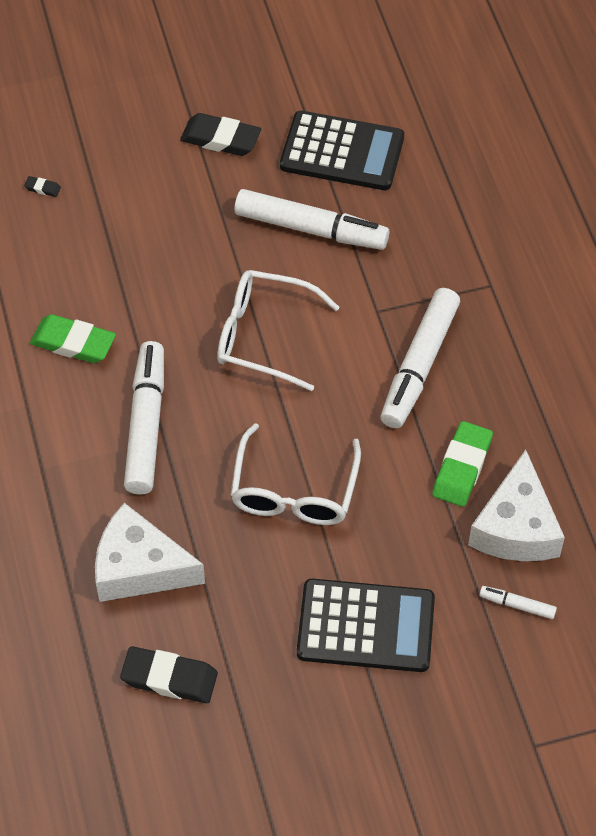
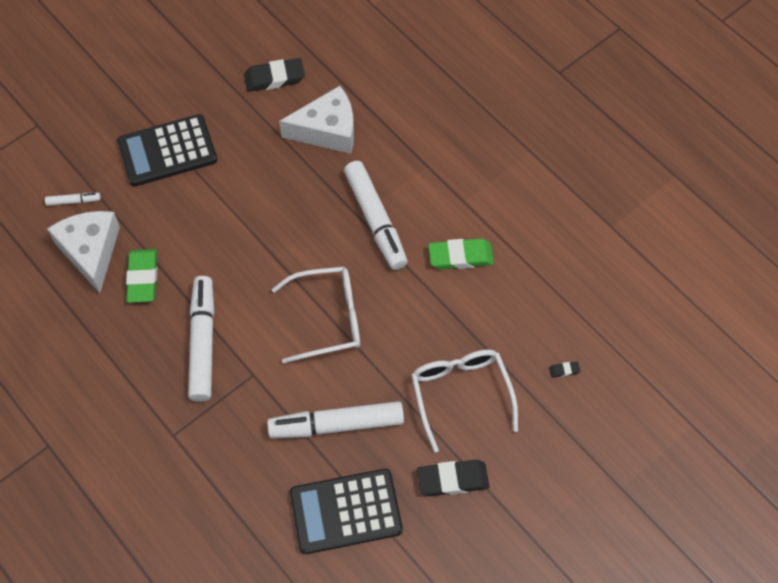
camera: 155 degrees right, 5 degrees up
(294, 491) = (252, 216): white glasses -> white glasses (461, 394)

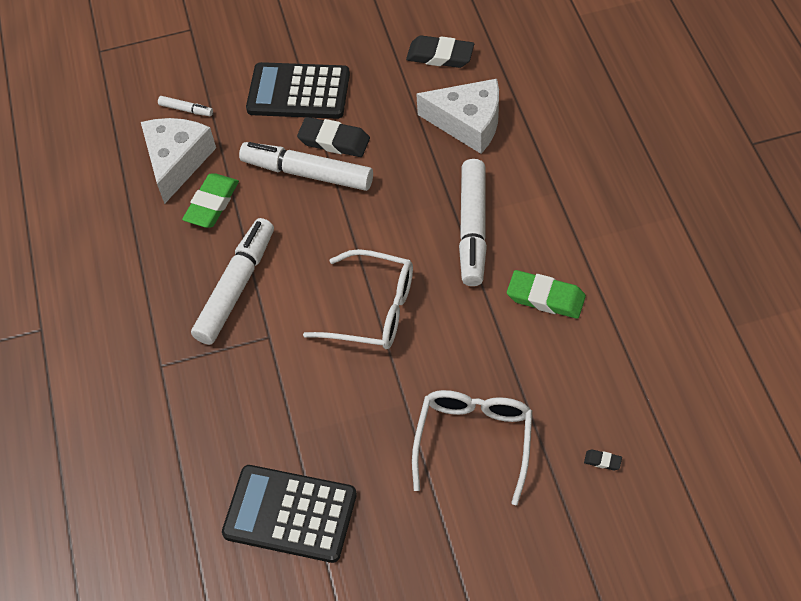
camera: 30 degrees right, 5 degrees down
(336, 425) = (326, 420): white marker -> white marker (307, 173)
(453, 480) = (419, 528): black eraser -> black eraser (334, 141)

